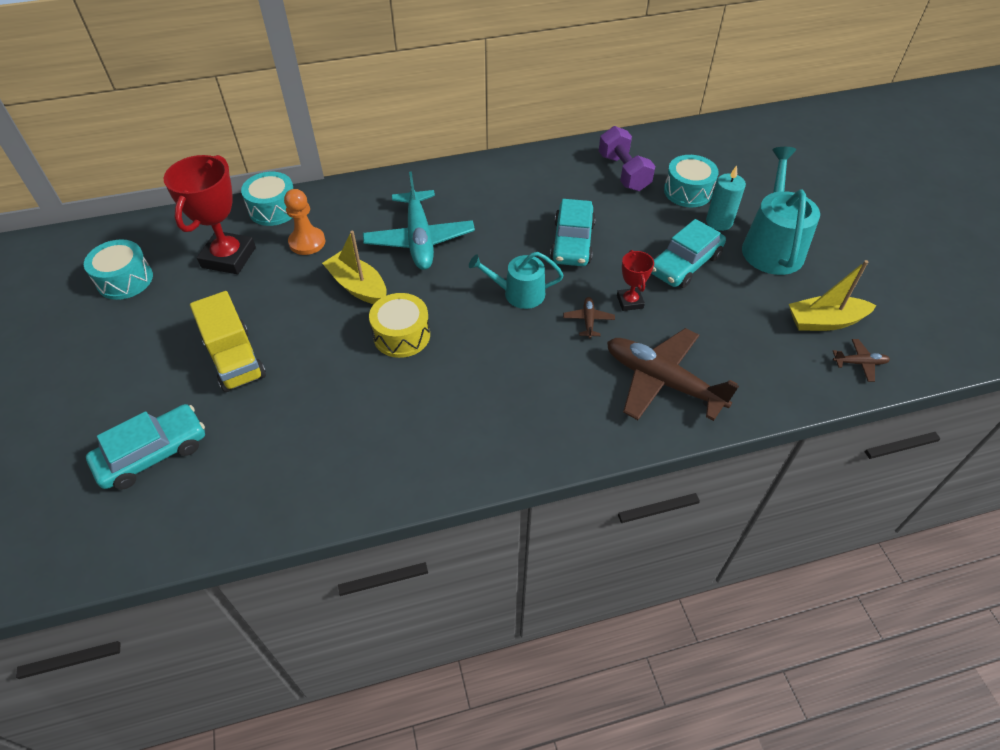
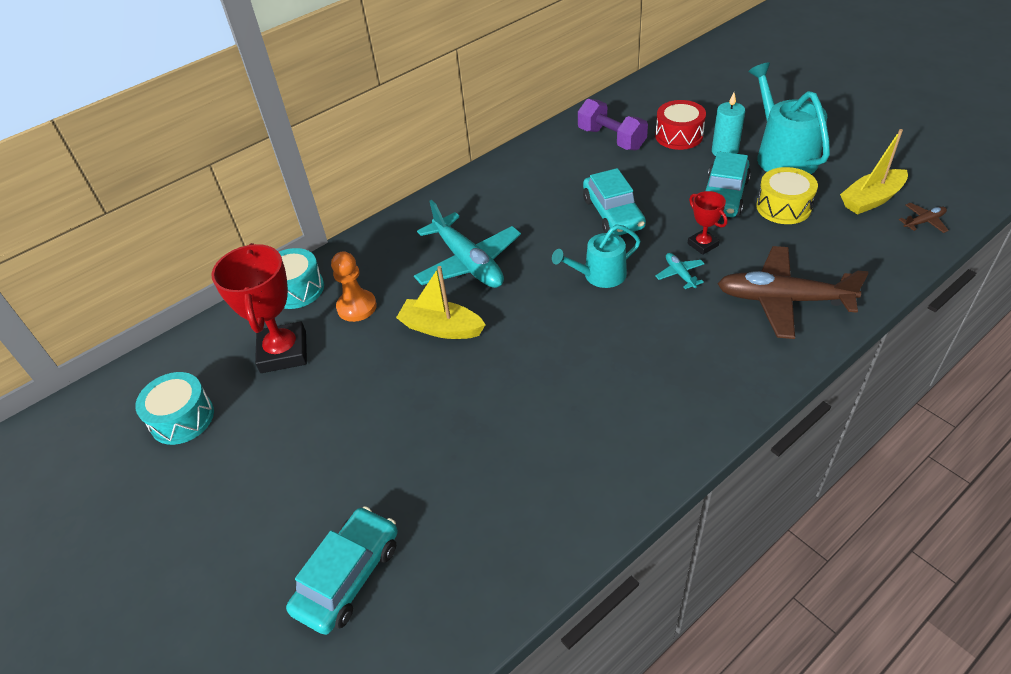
camera: 20 degrees left, 5 degrees down
(235, 359) = (367, 446): yellow truck -> none
(401, 335) = (519, 355): yellow drum -> yellow drum (783, 207)
(588, 320) = (680, 274): brown plane -> turquoise plane
(688, 191) = (679, 136): turquoise drum -> red drum

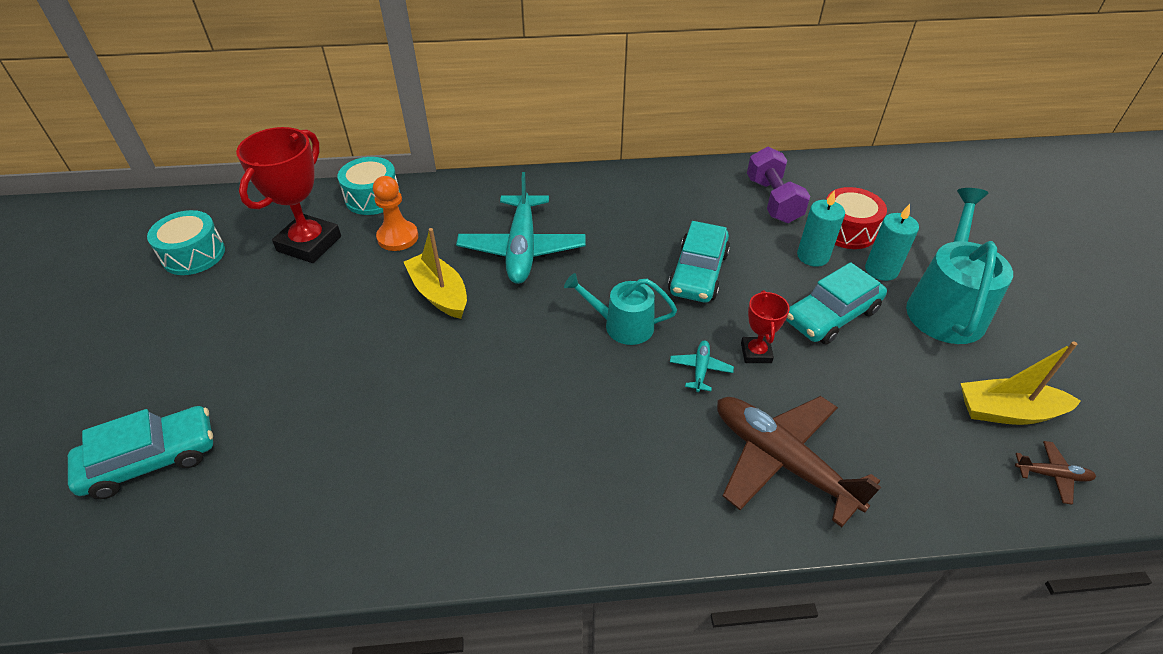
camera: 30 degrees right, 0 degrees up
(675, 164) = (813, 256): none -> turquoise candle
(783, 207) = (887, 362): yellow drum -> none

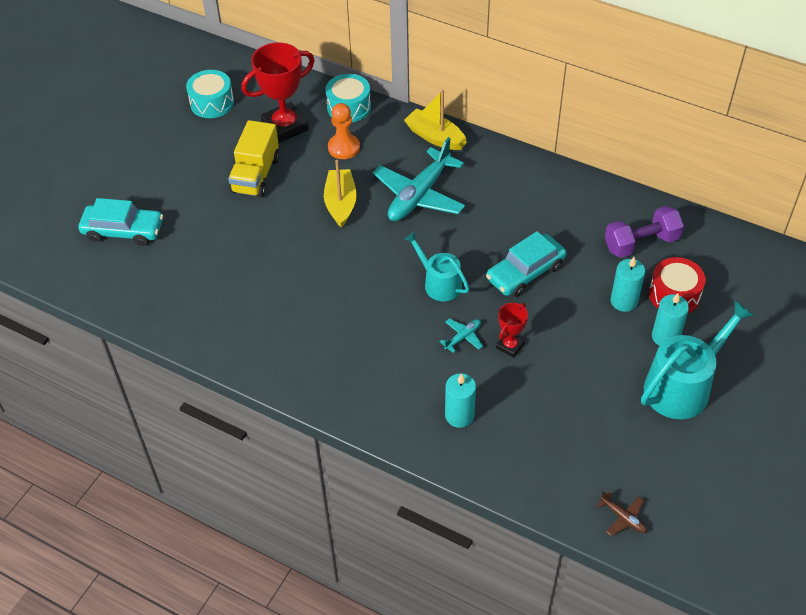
camera: 35 degrees right, 5 degrees up
(308, 308) = (256, 175): none -> yellow truck
(773, 200) = (641, 243): purple dumbbell -> purple dumbbell turned 45 degrees clockwise
(781, 461) = (459, 415): brown plane -> turquoise candle
(831, 315) = (590, 349): turquoise car -> none
(1007, 412) = (640, 470): yellow boat -> yellow boat (435, 137)

